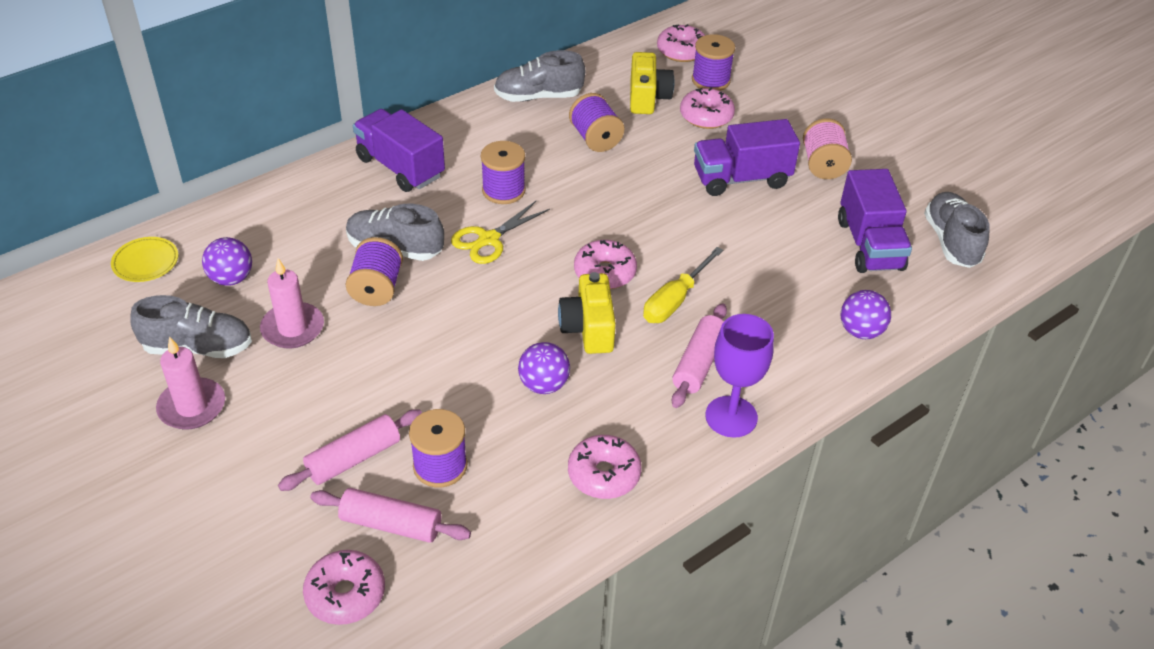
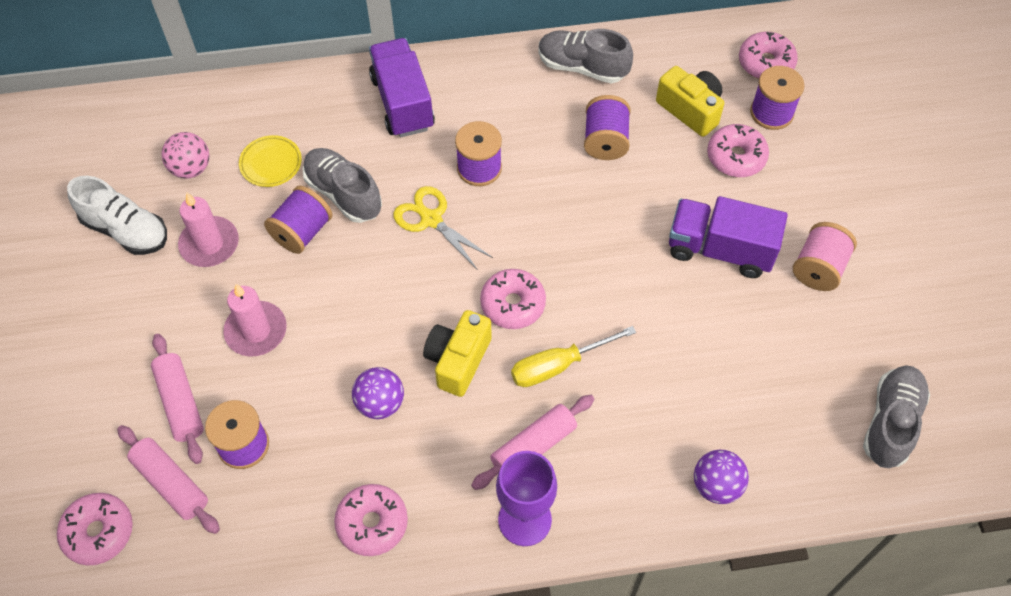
camera: 30 degrees right, 15 degrees up
(146, 262) = (134, 121): yellow plate -> yellow plate (271, 163)
(192, 407) = (88, 289): pink candle -> pink candle (256, 331)
(198, 347) = (126, 230): grey shoe -> white shoe
(231, 278) = (191, 168): purple ball -> pink ball
(353, 458) = (180, 402): pink rolling pin -> pink rolling pin turned 75 degrees clockwise
(489, 239) = (431, 219): yellow scissors -> yellow scissors turned 60 degrees clockwise
(647, 98) = (690, 110): yellow camera -> yellow camera turned 75 degrees counterclockwise
(869, 245) = (799, 387): purple truck -> none

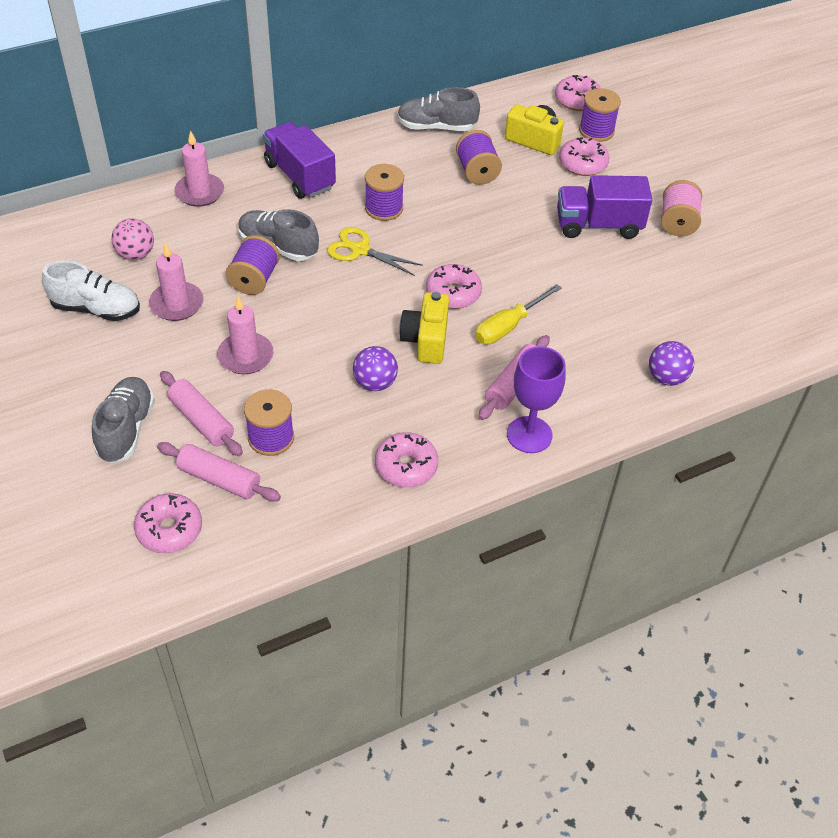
camera: 20 degrees left, 10 degrees down
(271, 163) = (205, 238): yellow plate -> none
(287, 101) = (200, 192): none -> pink candle
(891, 422) = (775, 309): grey shoe -> grey shoe (126, 429)

